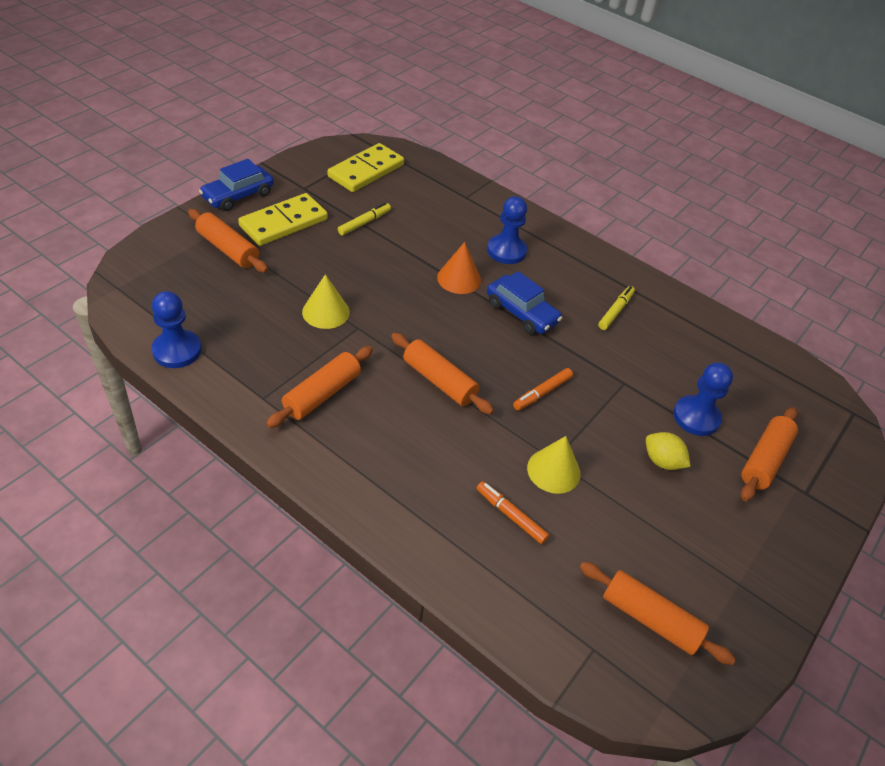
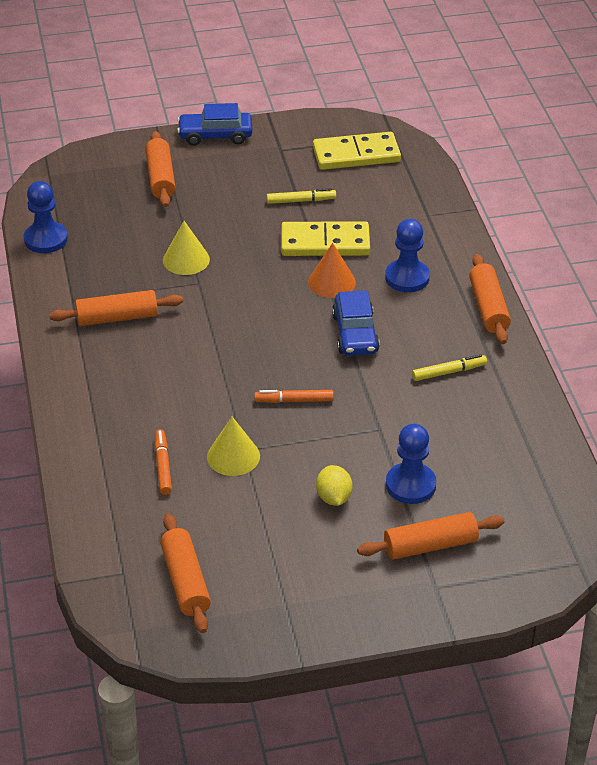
camera: 45 degrees right, 5 degrees down
(283, 222) = (229, 173): yellow domino -> yellow domino (325, 243)
(439, 381) = (218, 351): orange rolling pin -> orange rolling pin (488, 307)

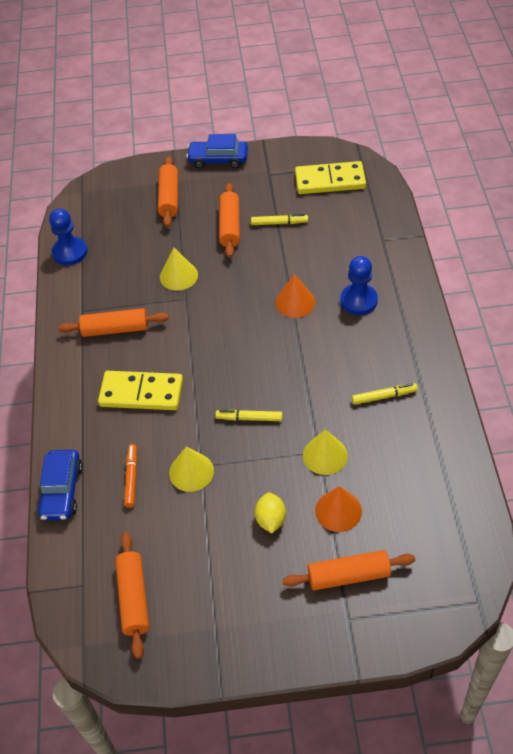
camera: 10 degrees right, 10 degrees up
(294, 400) = (249, 418): orange marker -> yellow marker
(325, 243) = (294, 264): yellow domino -> yellow domino (141, 393)
(355, 333) = (308, 354): blue car -> blue car (62, 491)
(388, 432) = (325, 455): none -> yellow cone
(410, 485) = (338, 511): blue pawn -> orange cone
(488, 307) = (424, 333): orange rolling pin -> orange rolling pin (230, 226)

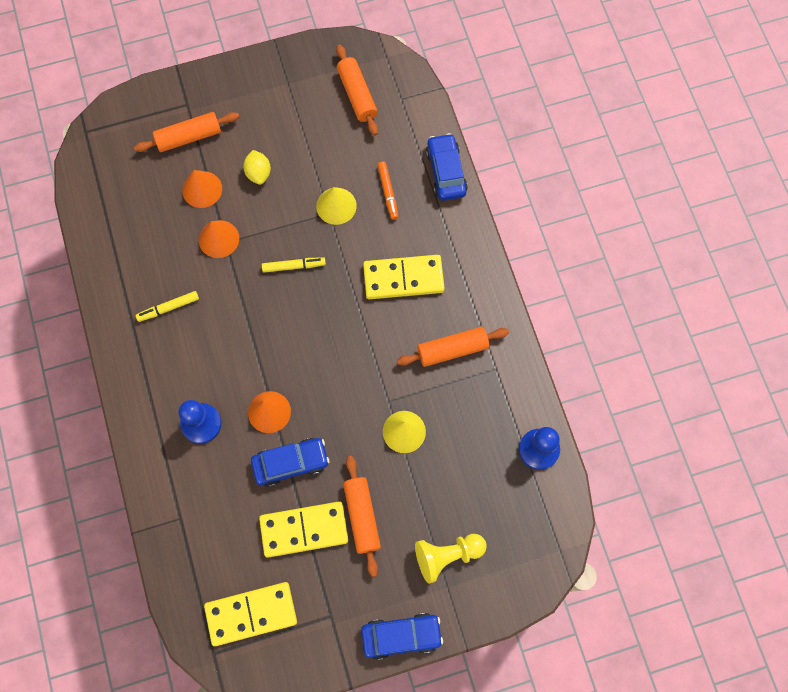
camera: 165 degrees right, 20 degrees up
(169, 198) = (447, 555): orange rolling pin -> yellow pawn
(279, 223) = (304, 530): yellow marker -> yellow domino
(282, 265) = (291, 463): none -> blue car
(325, 455) = (218, 239): yellow cone -> orange cone

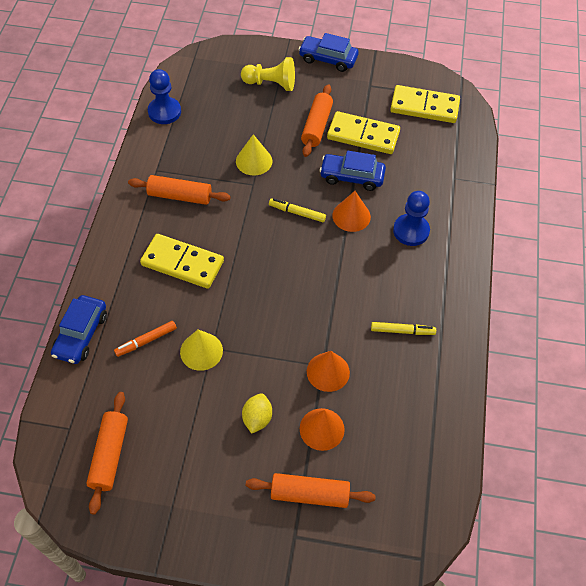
camera: 155 degrees left, 15 degrees down
(294, 266) = (271, 316): yellow marker -> yellow marker (297, 213)
(388, 192) = (146, 341): orange marker -> orange marker turned 135 degrees counterclockwise

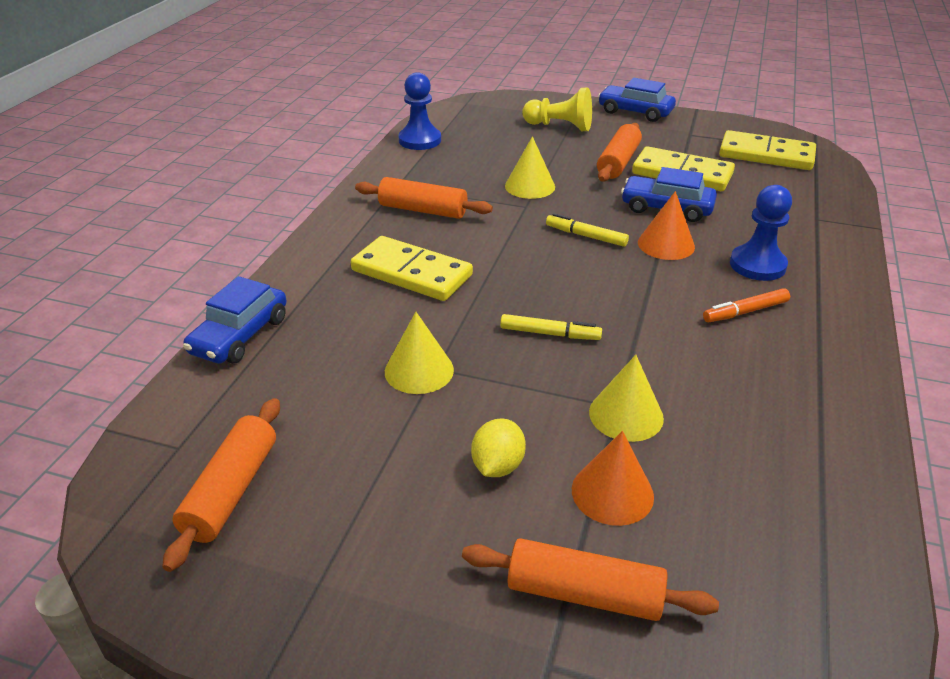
camera: 10 degrees right, 20 degrees down
(146, 341) = (336, 351): orange marker -> orange marker (745, 312)
(328, 372) = (626, 415): orange cone -> yellow cone
(402, 331) = (753, 375): yellow marker -> yellow marker (550, 333)

